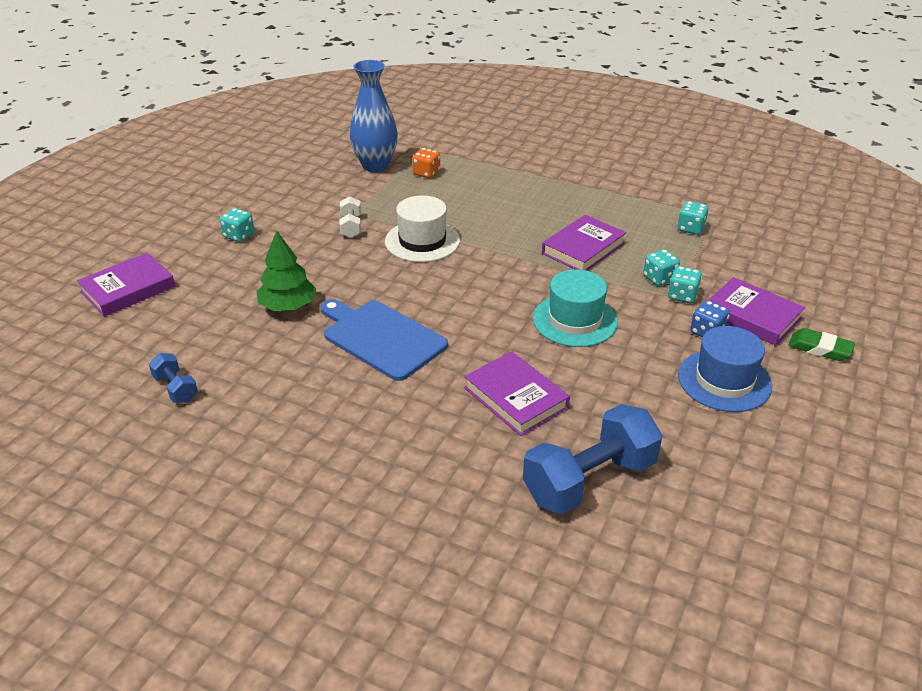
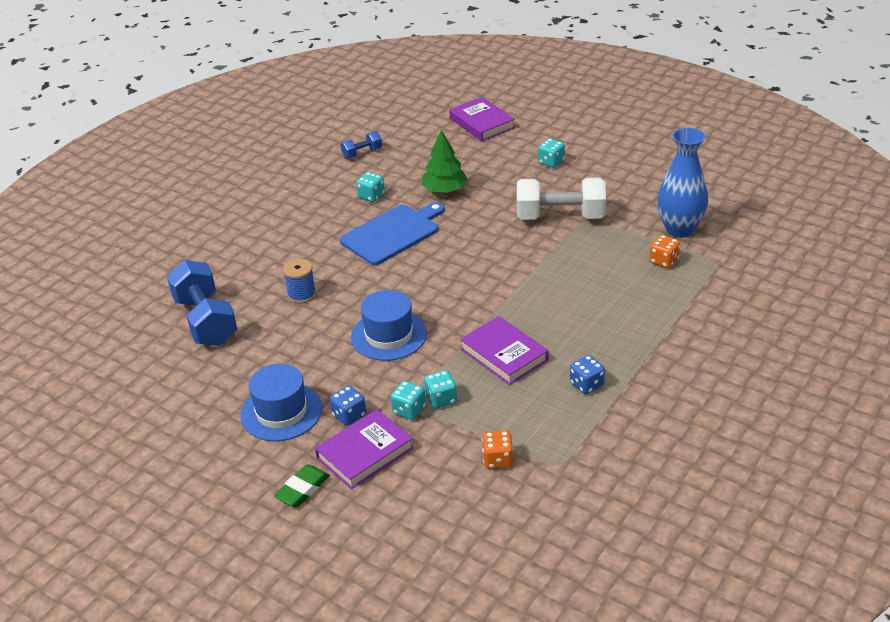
camera: 100 degrees right, 0 degrees up
(351, 227) = (560, 217): white dumbbell -> white dumbbell, size x2.06
(422, 241) = (531, 256): white hat -> none
(516, 398) = (301, 294): purple book -> blue spool
(575, 320) = (389, 335): turquoise hat -> blue hat
(609, 206) = (586, 385): none -> blue dice
(690, 228) = (533, 442): turquoise dice -> turquoise dice (371, 196)
(720, 244) = (497, 460): none -> orange dice

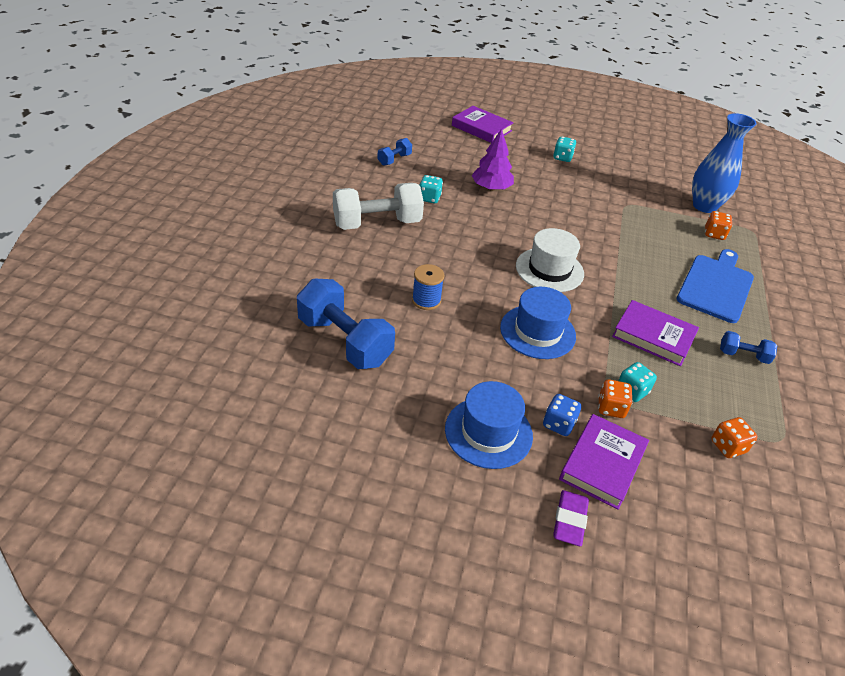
camera: 25 degrees left, 5 degrees up
(303, 489) = (569, 520): green eraser -> purple eraser
(393, 233) = (473, 231): blue cutting board -> blue cutting board (716, 286)
(409, 410) = (611, 408): turquoise dice -> orange dice
(444, 190) = (491, 188): green tree -> purple tree
(445, 279) = (549, 270): none -> white hat
(560, 217) = (604, 203): white dumbbell -> white dumbbell (377, 223)
(586, 385) = (743, 355): blue dice -> blue dumbbell

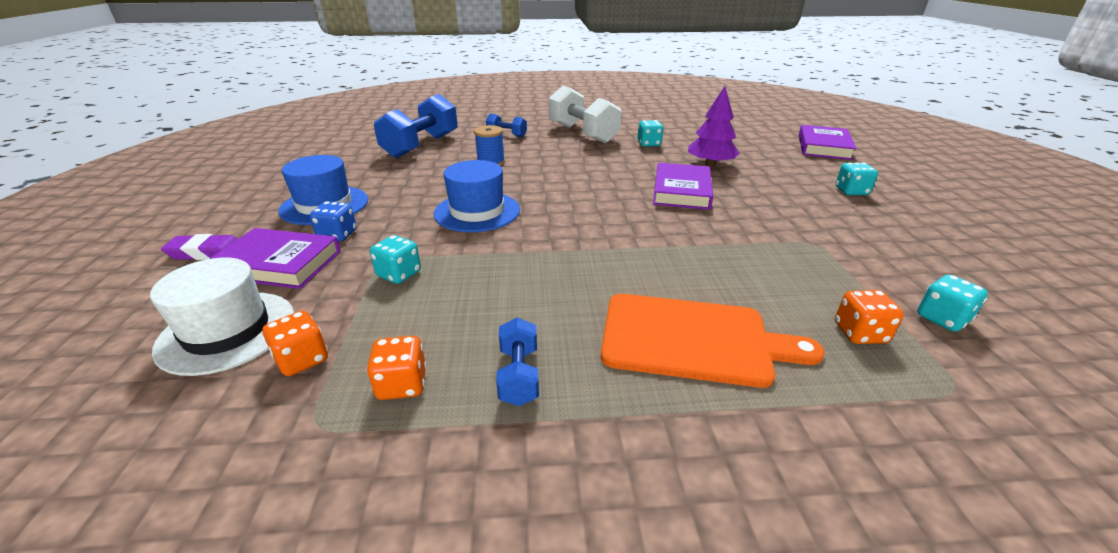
camera: 75 degrees right, 10 degrees down
(394, 160) = (691, 125): blue dumbbell -> blue dumbbell (507, 135)
(549, 270) = (592, 207): white hat -> white hat (227, 331)
(611, 408) = (367, 262): orange dice -> orange dice (402, 384)
(653, 336) = (514, 283): purple book -> purple book (681, 191)
(704, 206) = (942, 318): blue vase -> turquoise dice
(716, 286) = (693, 340): blue cutting board -> orange cutting board

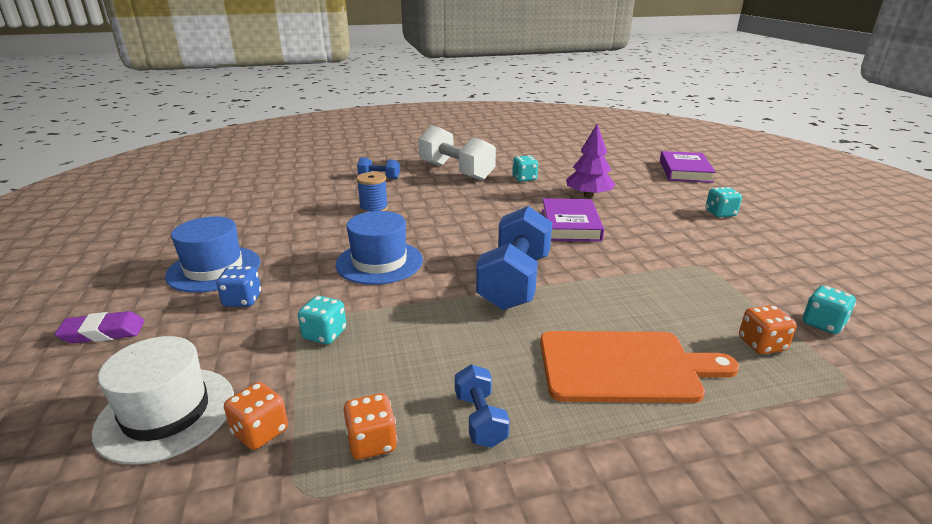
camera: 10 degrees left, 5 degrees down
(279, 264) = (191, 337): purple book -> none
(421, 146) = (293, 195): blue dumbbell -> blue dumbbell (514, 281)

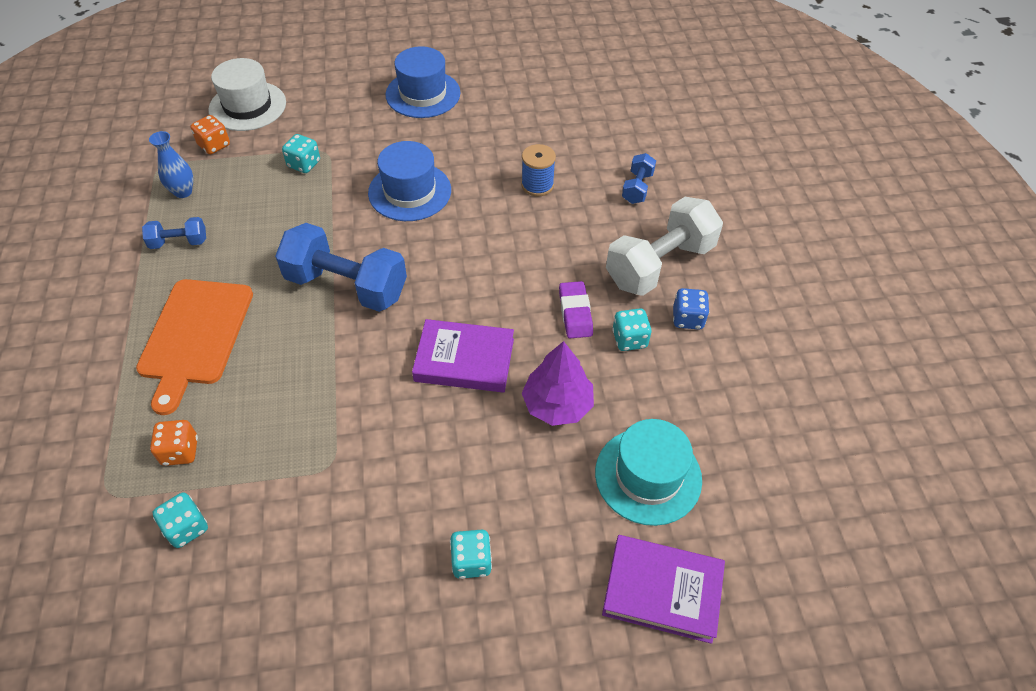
camera: 95 degrees right, 25 degrees up
(103, 332) = (344, 62): purple eraser -> purple eraser (575, 313)
(242, 300) = (367, 117): blue dice -> blue dice (687, 319)
(372, 443) = (183, 192): orange dice -> blue vase
(620, 174) = (648, 476): none -> turquoise hat

